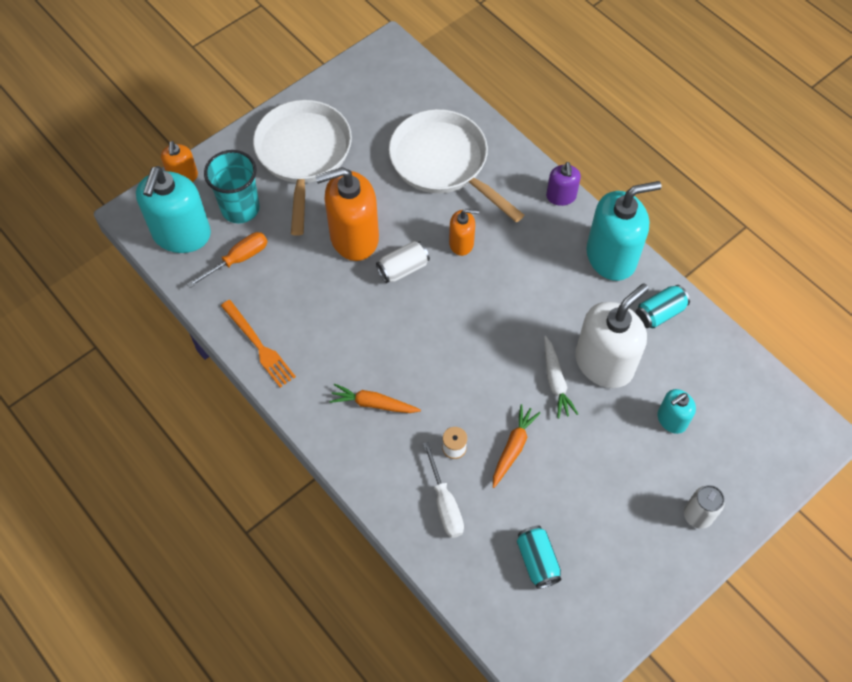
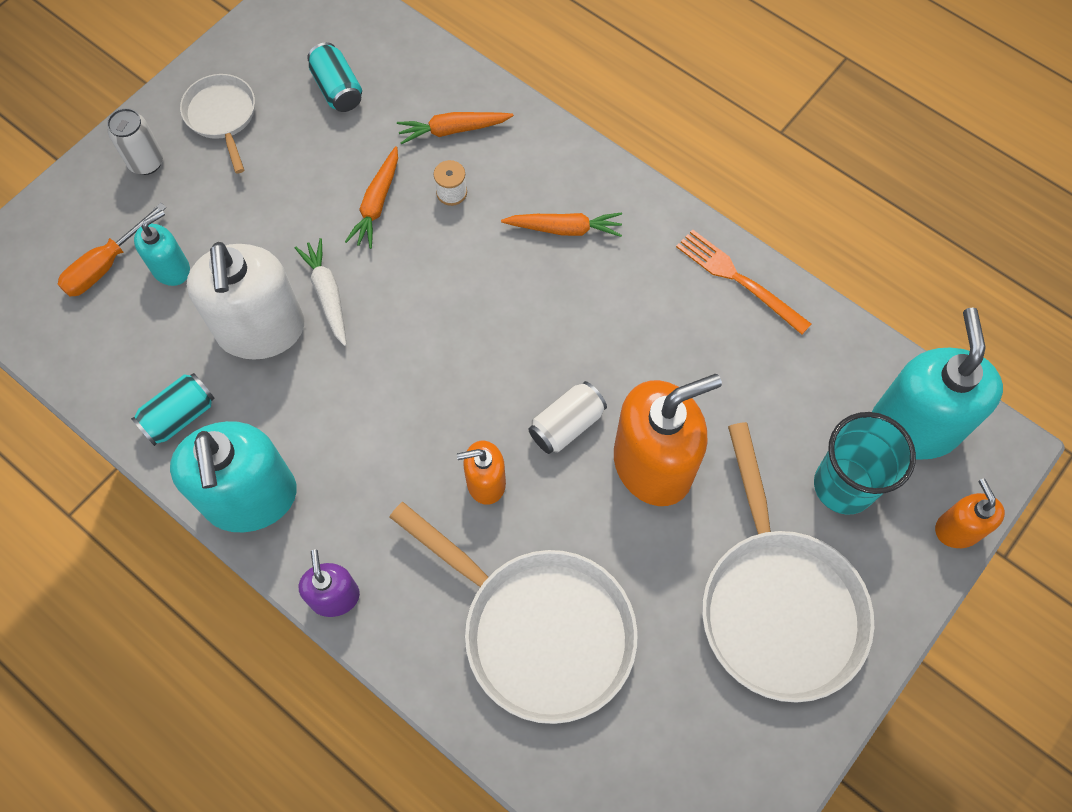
camera: 170 degrees right, 5 degrees up
(238, 259) = (814, 399): orange screwdriver -> orange screwdriver (106, 265)
(445, 504) = (453, 130): white screwdriver -> orange carrot
(604, 363) = (261, 330): white soap dispenser -> white soap dispenser turned 45 degrees counterclockwise
(611, 257) = (251, 498): turquoise soap dispenser -> turquoise soap dispenser turned 75 degrees counterclockwise
(636, 549) = (222, 116): none -> white pan

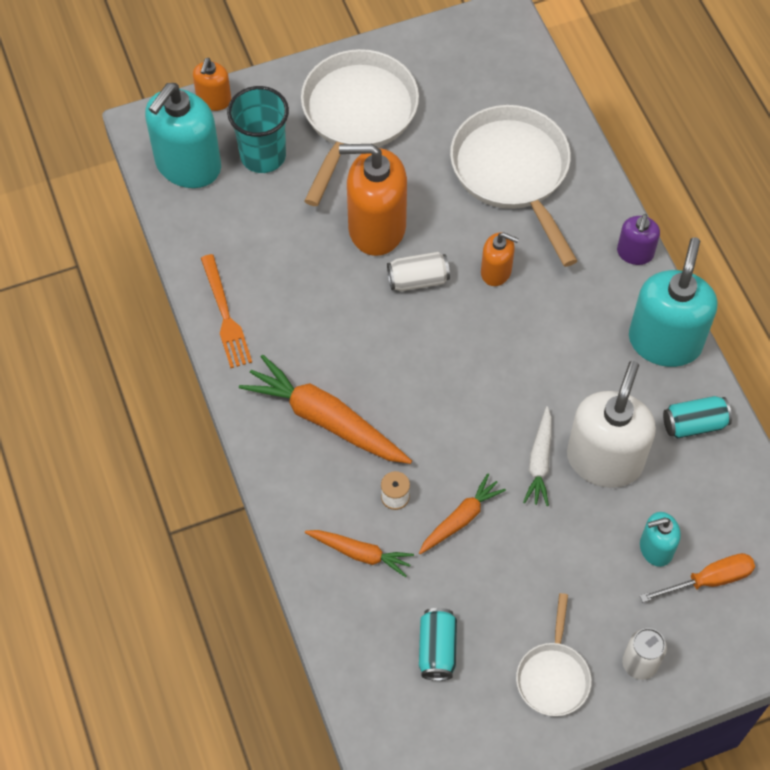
camera: 150 degrees left, 5 degrees down
(565, 229) = (325, 419): orange carrot -> orange carrot, size x1.77

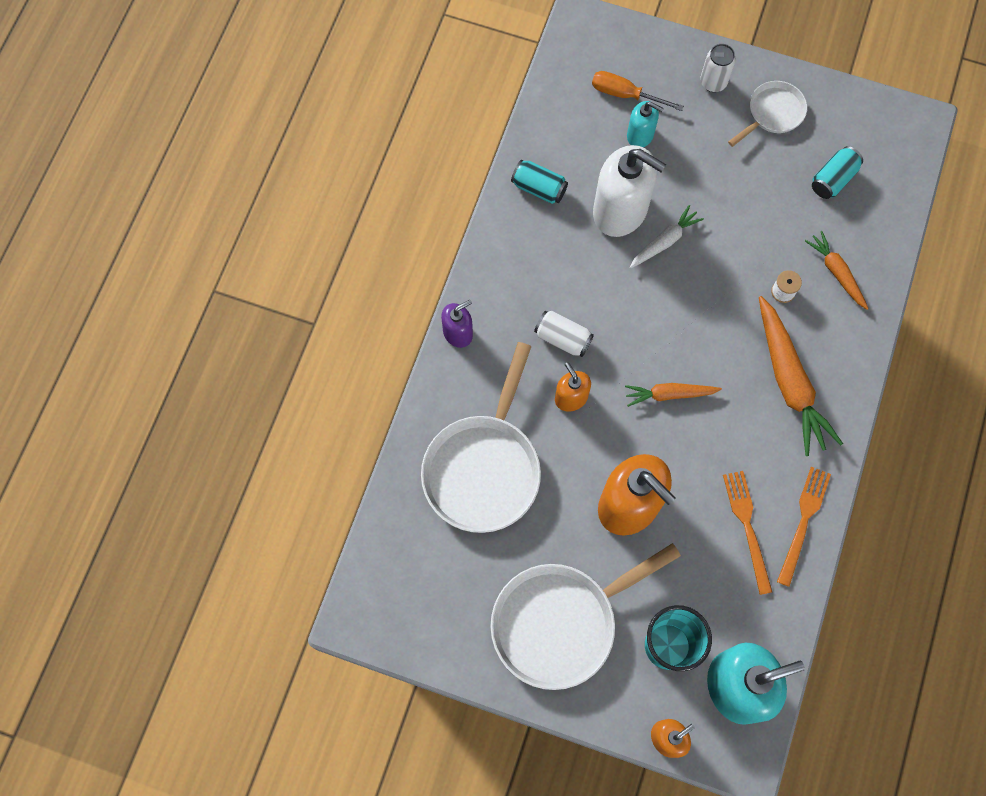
camera: 140 degrees left, 10 degrees up
(268, 278) = (747, 527): none -> orange fork
(418, 280) = (634, 436): white can -> white can (562, 338)
(461, 519) = (750, 245): orange carrot -> orange carrot (669, 394)
(604, 460) = (620, 210): white soap dispenser -> white soap dispenser turned 120 degrees counterclockwise
(665, 341) = (502, 255): turquoise soap dispenser -> none

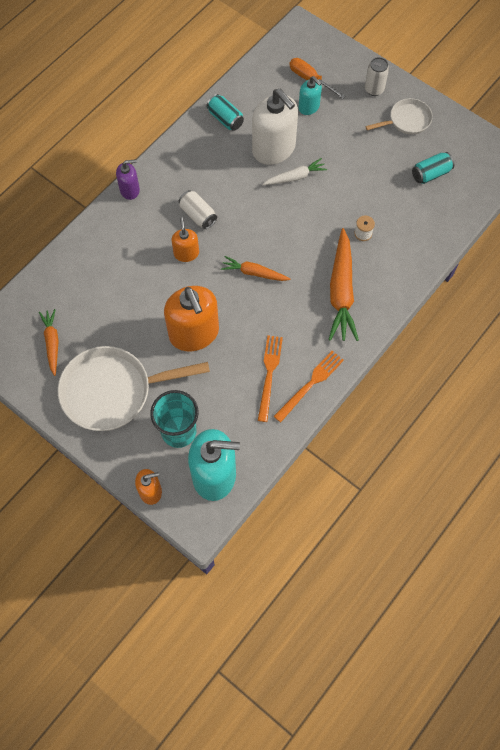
camera: 20 degrees right, 5 degrees down
(484, 468) = (107, 278): white pan -> none
(836, 272) = (406, 233): orange carrot -> orange carrot (52, 343)

